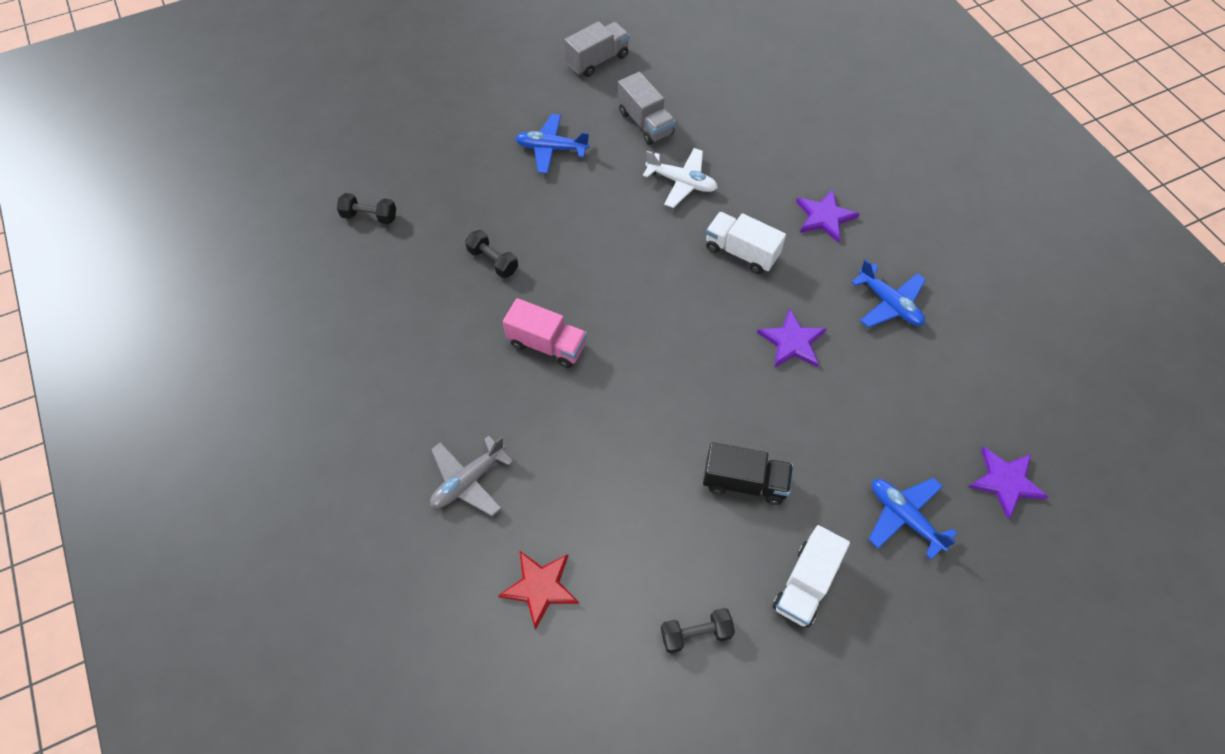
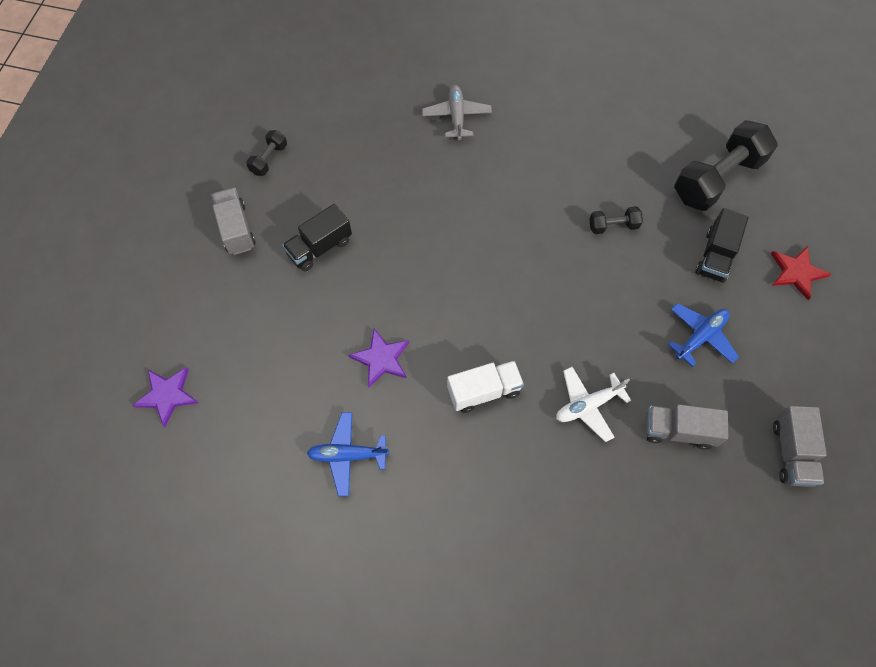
camera: 130 degrees right, 5 degrees up
(369, 216) = (717, 179): black dumbbell -> black dumbbell, size x2.16
(461, 177) = (715, 256): none -> black truck
(540, 587) = (364, 110): red star -> red star (796, 272)
(547, 344) = (514, 212): pink truck -> none
(805, 584) = (236, 229): white truck -> grey truck
(824, 217) = (462, 485): purple star -> none
(904, 517) = (212, 314): blue plane -> none

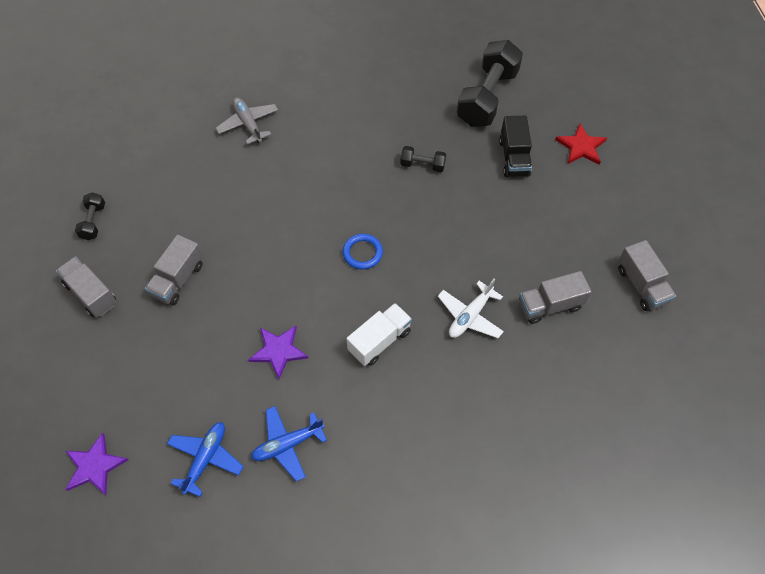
camera: 25 degrees left, 5 degrees down
(320, 247) = (178, 279): black truck -> grey truck
(508, 294) = (362, 253): none -> blue ring
(613, 226) = (422, 165): black dumbbell -> black dumbbell turned 45 degrees clockwise
(700, 337) = (532, 225): blue plane -> blue plane (206, 458)

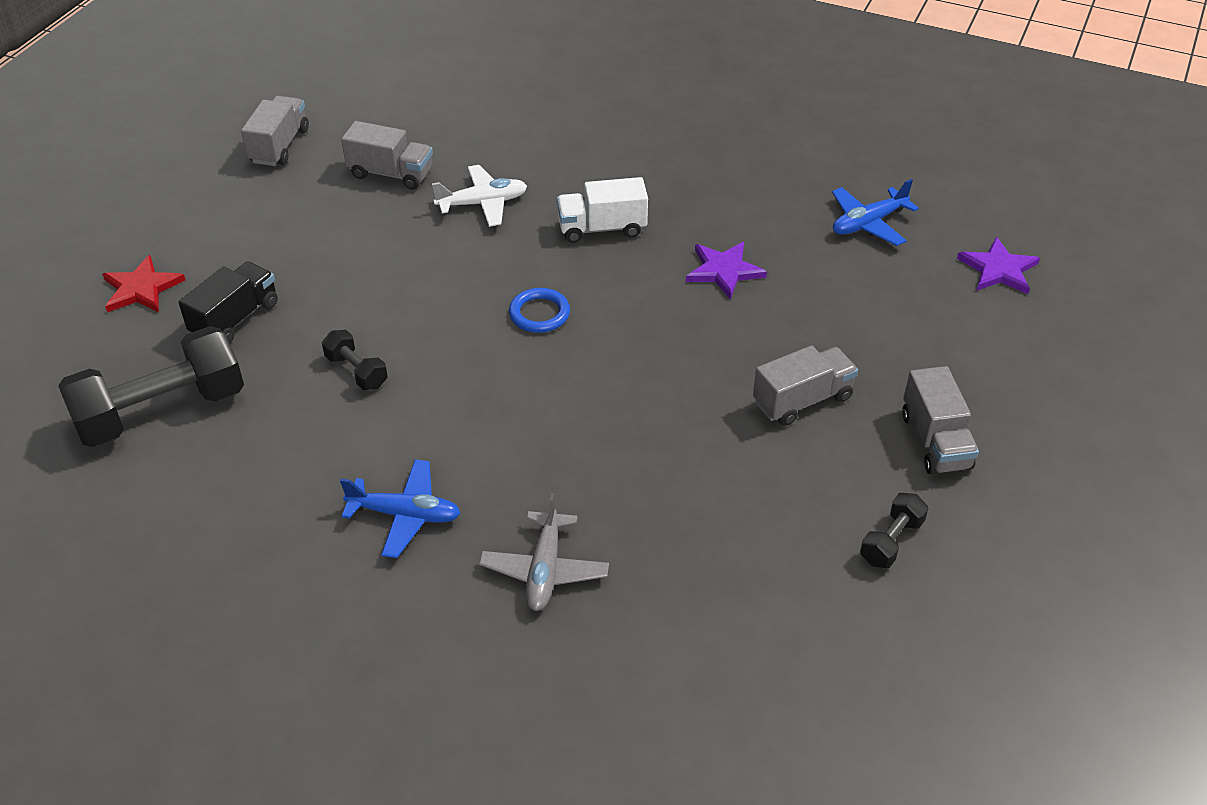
camera: 145 degrees left, 15 degrees down
(287, 444) = (772, 197): blue plane -> blue plane (405, 515)

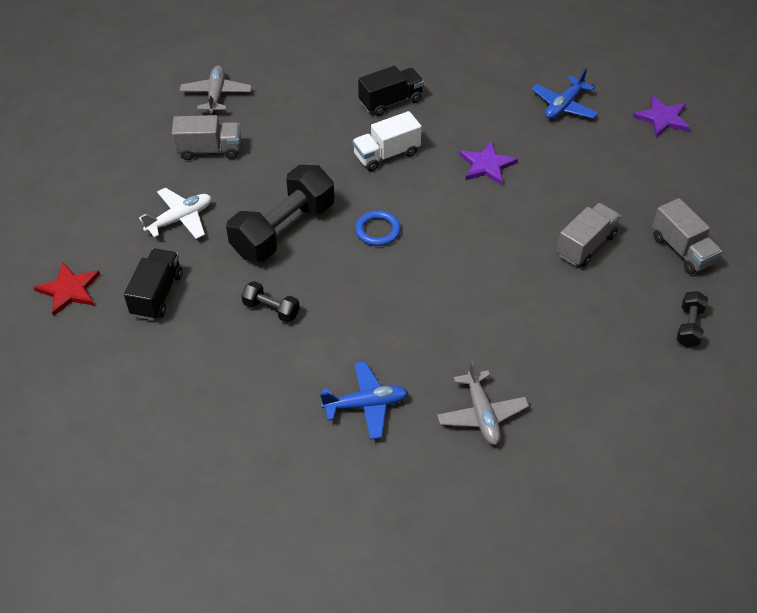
camera: 20 degrees left, 5 degrees up
(161, 411) = (143, 381): black dumbbell -> black dumbbell (283, 230)
(279, 146) = (110, 148): grey truck -> none
(435, 115) = (216, 95): none -> grey plane
(483, 203) = (291, 157): white plane -> white plane (180, 219)
(642, 168) = (390, 102): none -> black truck

